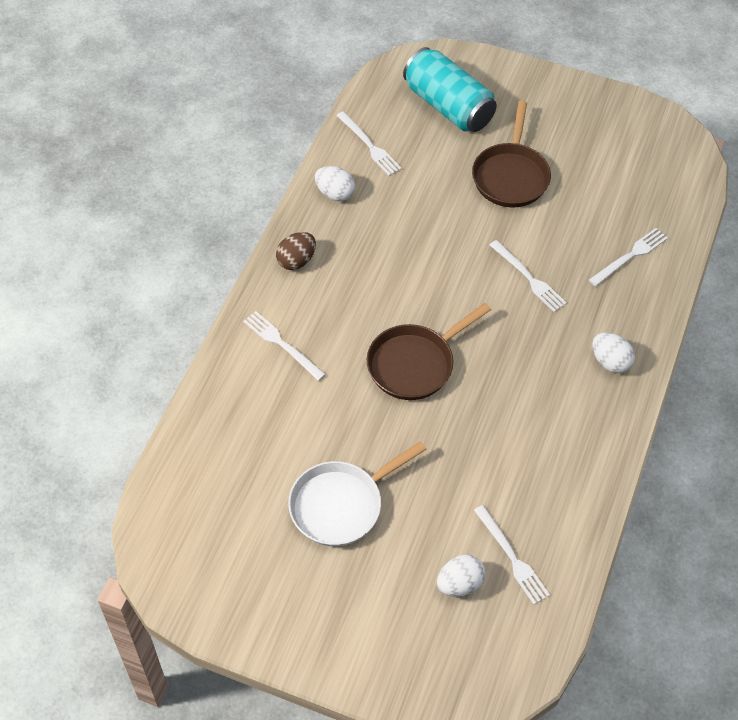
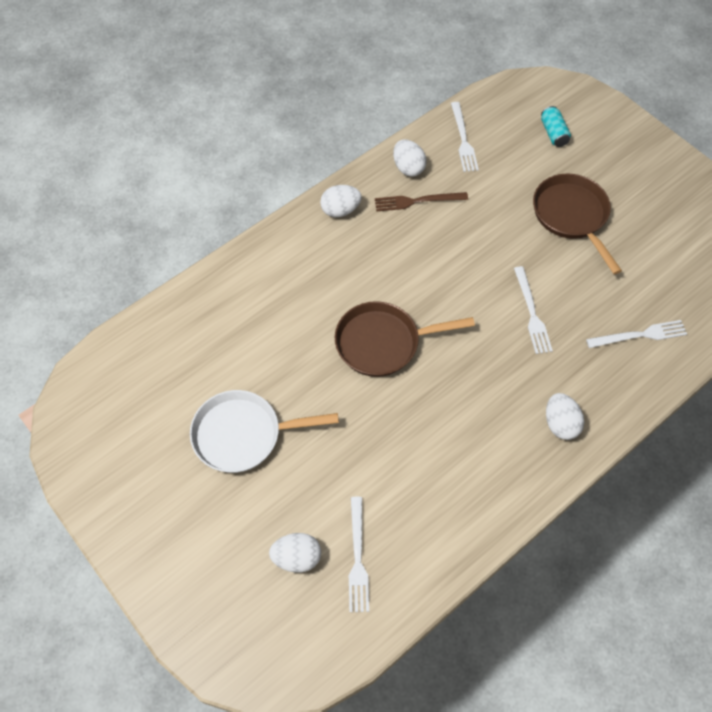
camera: 30 degrees right, 5 degrees up
(282, 344) = (284, 275): white fork -> none
(296, 260) = (340, 210): brown egg -> white egg
(364, 221) = (418, 201): none -> brown fork
(448, 106) = (553, 133): turquoise can -> turquoise can, size x0.44
(510, 176) = (572, 216): brown pan -> brown pan turned 120 degrees clockwise

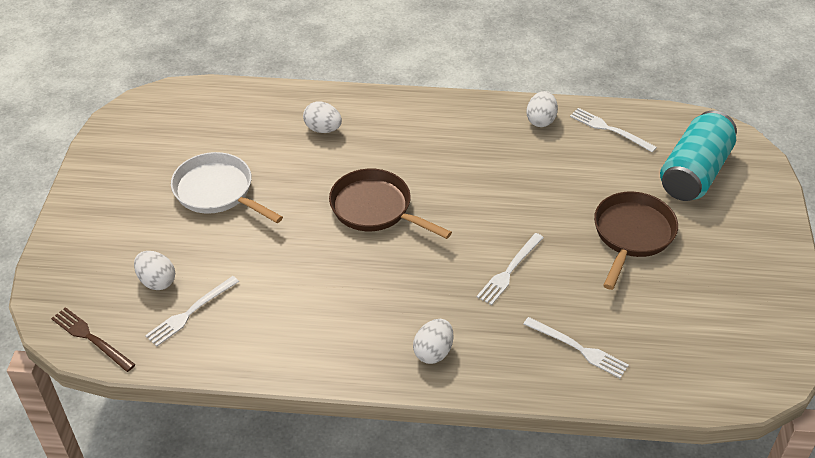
camera: 45 degrees right, 15 degrees down
(340, 210) = (454, 113): white egg -> white egg (323, 129)
(418, 201) = (519, 144): brown fork -> brown fork (91, 338)
(463, 139) = (610, 130): white fork -> white fork turned 90 degrees clockwise
(553, 133) = (694, 173): turquoise can -> turquoise can, size x2.28

